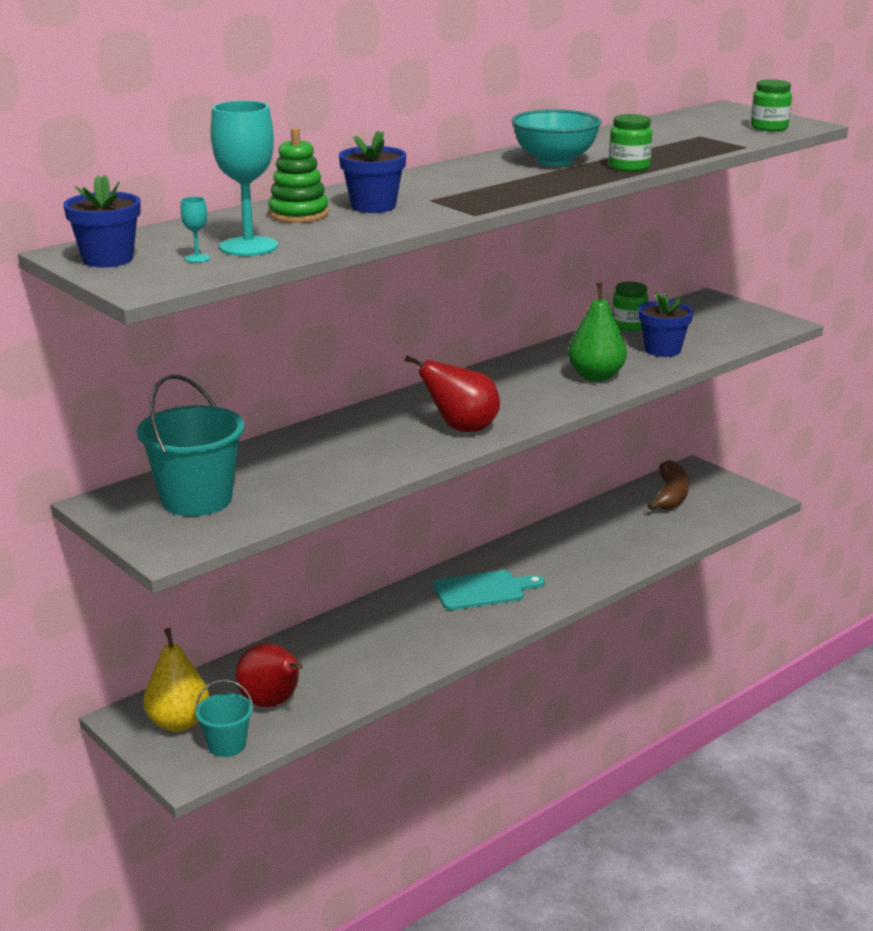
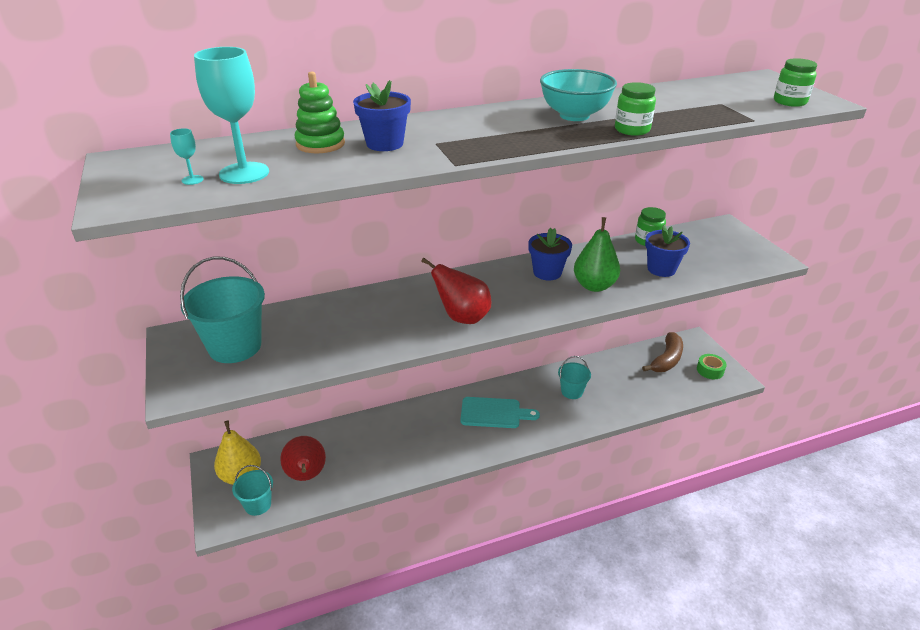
camera: 20 degrees right, 10 degrees up
(108, 259) = (131, 170): blue flower pot -> blue flower pot (547, 272)
(570, 550) = (572, 391): none -> turquoise bucket
(729, 497) = (710, 370): none -> green tape

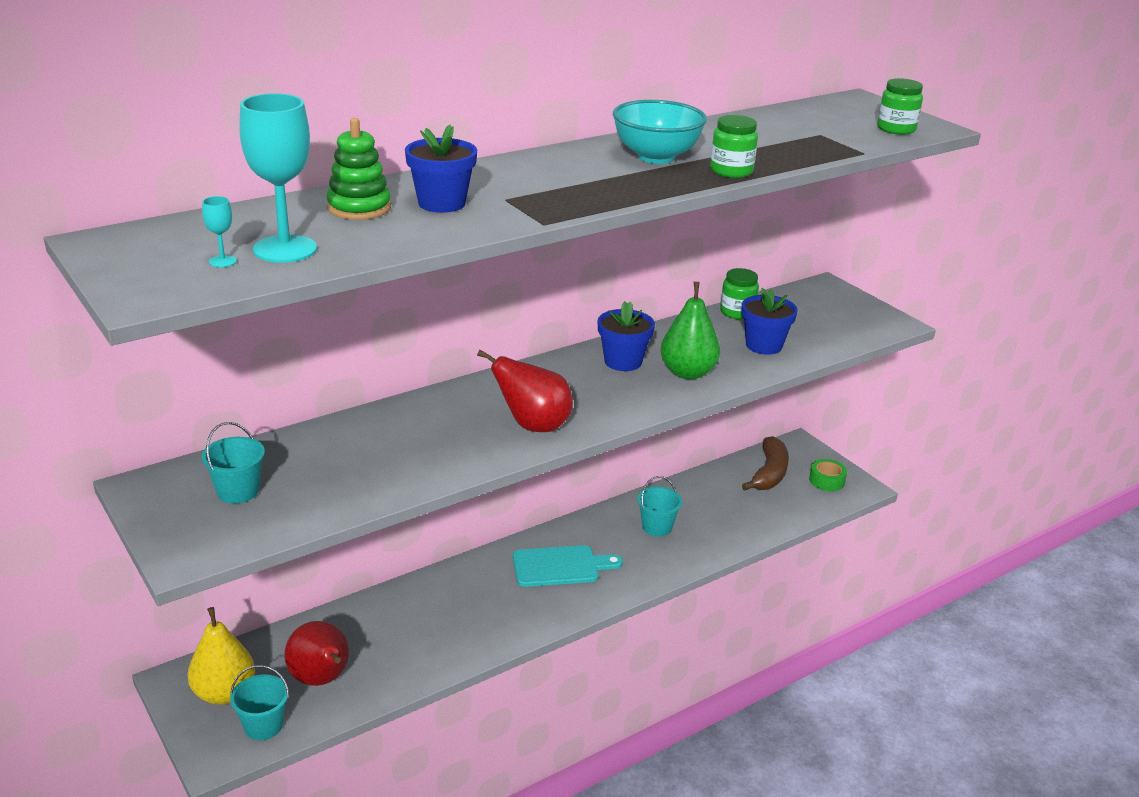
camera: 15 degrees left, 5 degrees down
(235, 346) = (238, 491): turquoise bucket -> turquoise bucket, size x0.56

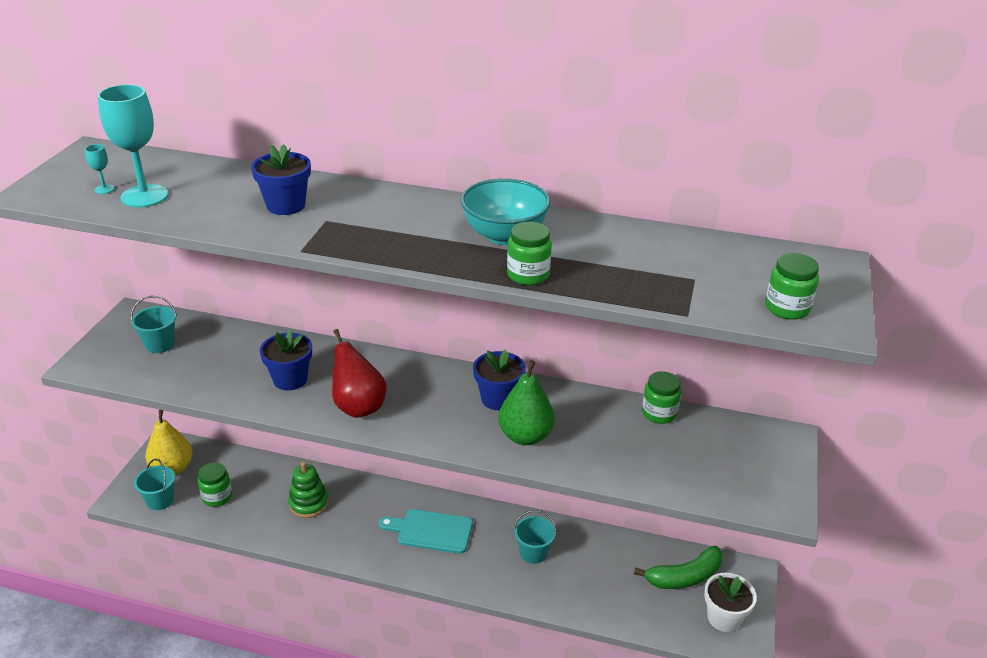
camera: 50 degrees right, 5 degrees up
(321, 679) = (217, 497): red pear -> green jar
(359, 208) = (239, 187): green stacking toy -> green stacking toy (308, 503)
(560, 566) = (431, 531): turquoise cutting board -> turquoise cutting board turned 150 degrees clockwise
(764, 345) = (625, 453): blue flower pot -> blue flower pot (290, 379)
(769, 473) = (684, 577): brown banana -> green banana
(826, 481) = (724, 618): green tape -> white flower pot

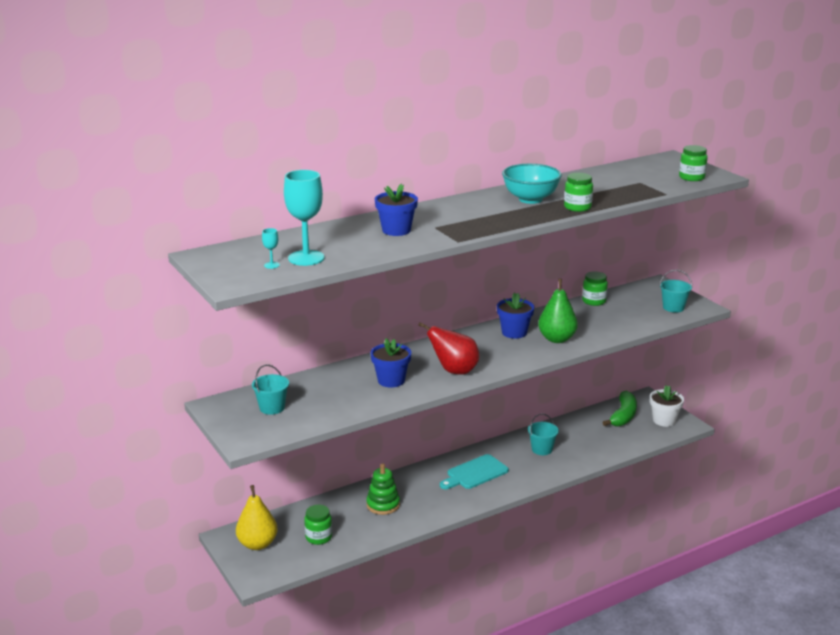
camera: 45 degrees left, 10 degrees down
(160, 500) = (283, 562): turquoise bucket -> turquoise bucket (673, 307)

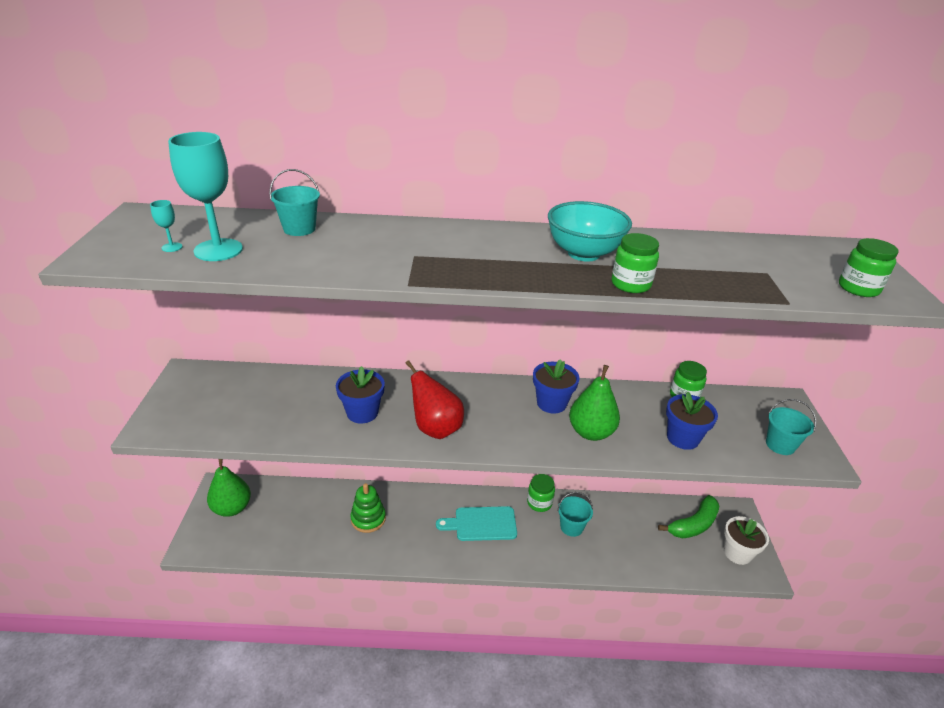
camera: 30 degrees right, 10 degrees up
(257, 544) = (232, 508): yellow pear -> green pear
(272, 408) = (223, 397): turquoise bucket -> turquoise bucket (299, 229)
(318, 537) = (283, 527): green jar -> green jar (539, 503)
(396, 230) = (367, 246): blue flower pot -> blue flower pot (683, 438)

